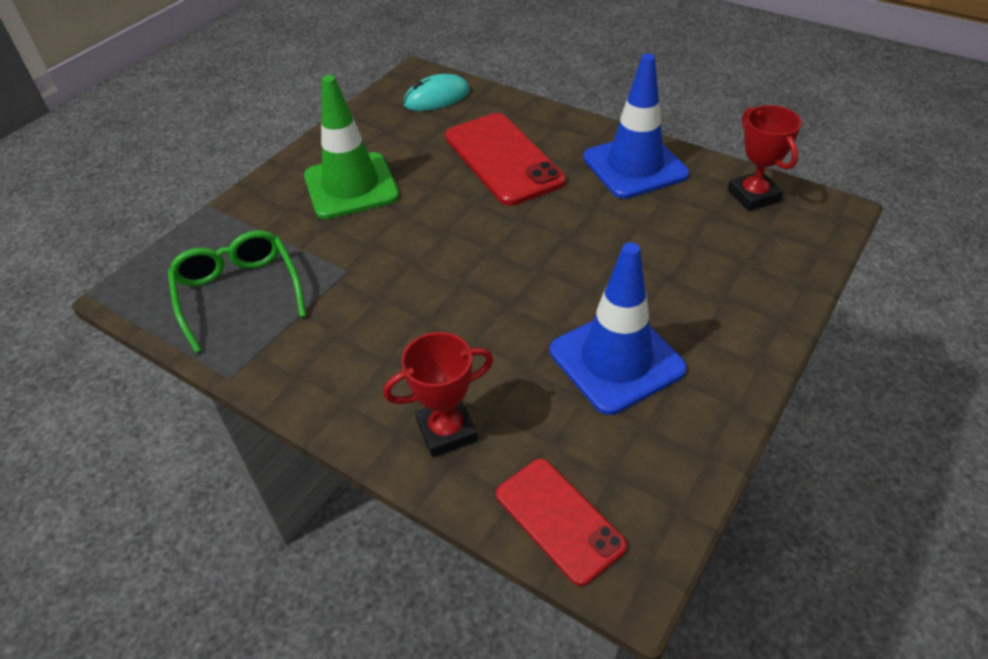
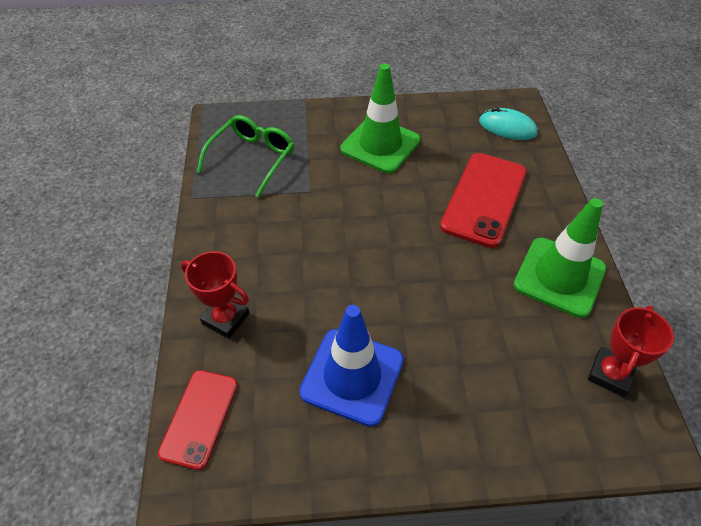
camera: 50 degrees right, 5 degrees up
(635, 166) = (559, 277): blue traffic cone -> green traffic cone

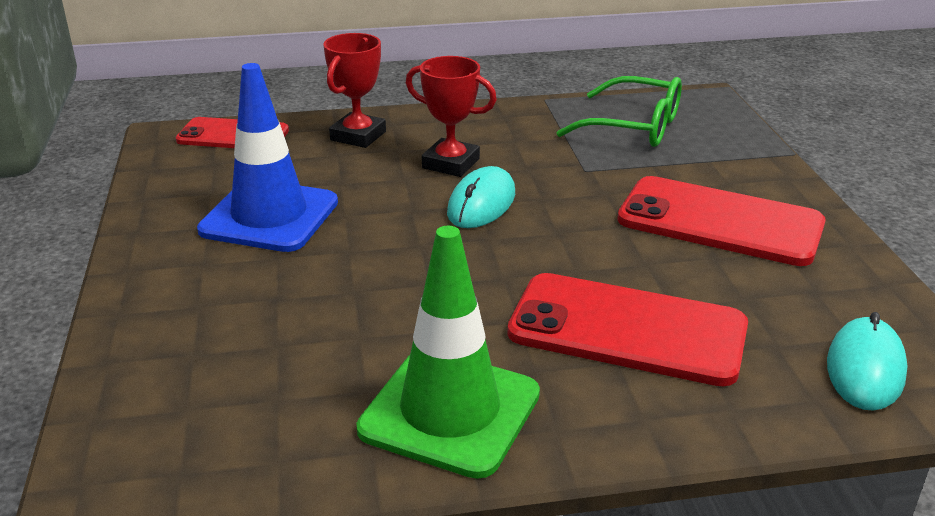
camera: 85 degrees right, 20 degrees down
(347, 247) = (481, 204): none -> turquoise mouse
(380, 145) = (719, 222): green traffic cone -> red phone
(610, 374) = (236, 455): red trophy -> red trophy (451, 163)

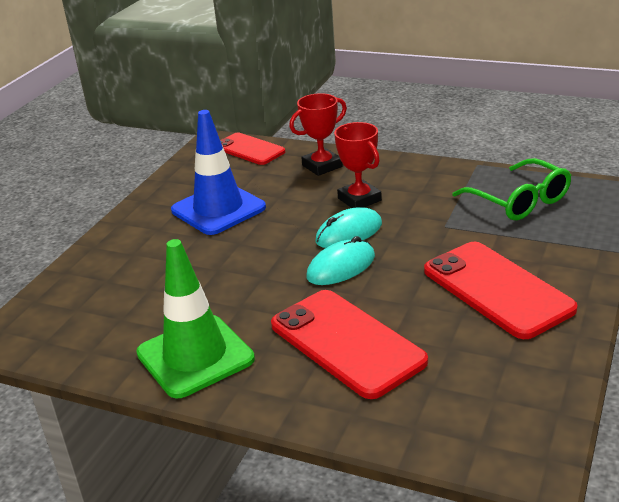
camera: 35 degrees right, 0 degrees up
(865, 369) = (474, 421): turquoise mouse -> turquoise mouse (341, 267)

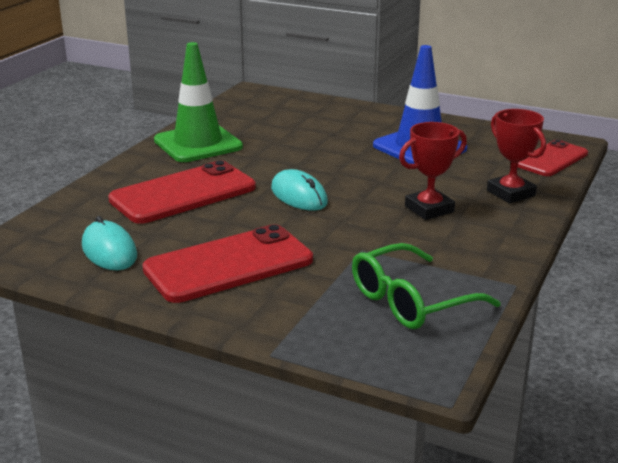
camera: 90 degrees right, 5 degrees down
(349, 233) = (360, 201): turquoise mouse -> turquoise mouse (109, 251)

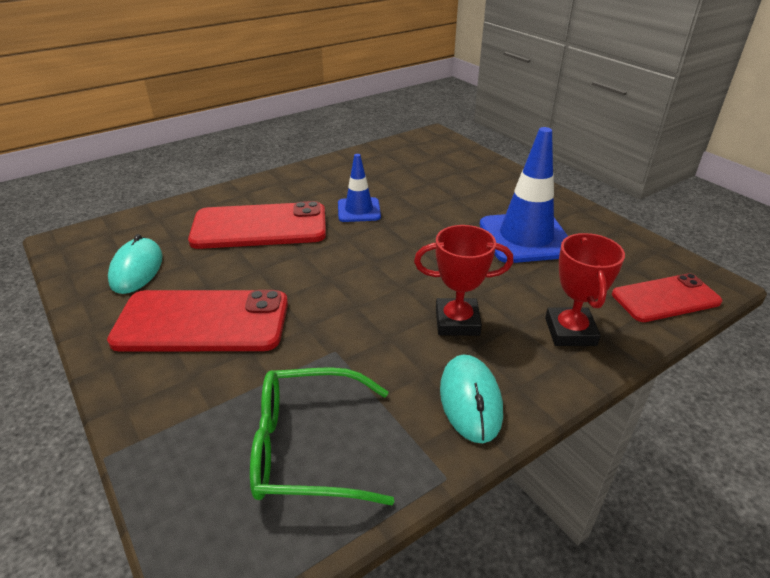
camera: 30 degrees right, 10 degrees up
(198, 144) = (330, 177): green traffic cone -> none
(259, 161) = (359, 210): none -> blue traffic cone
(299, 195) = (350, 260): turquoise mouse -> turquoise mouse (470, 400)

